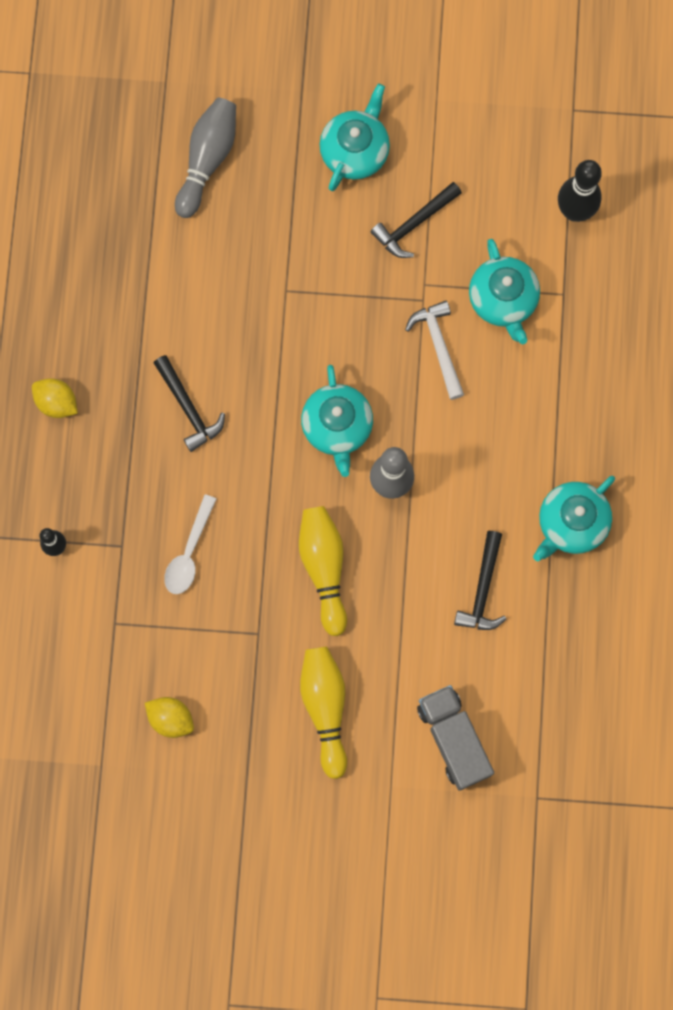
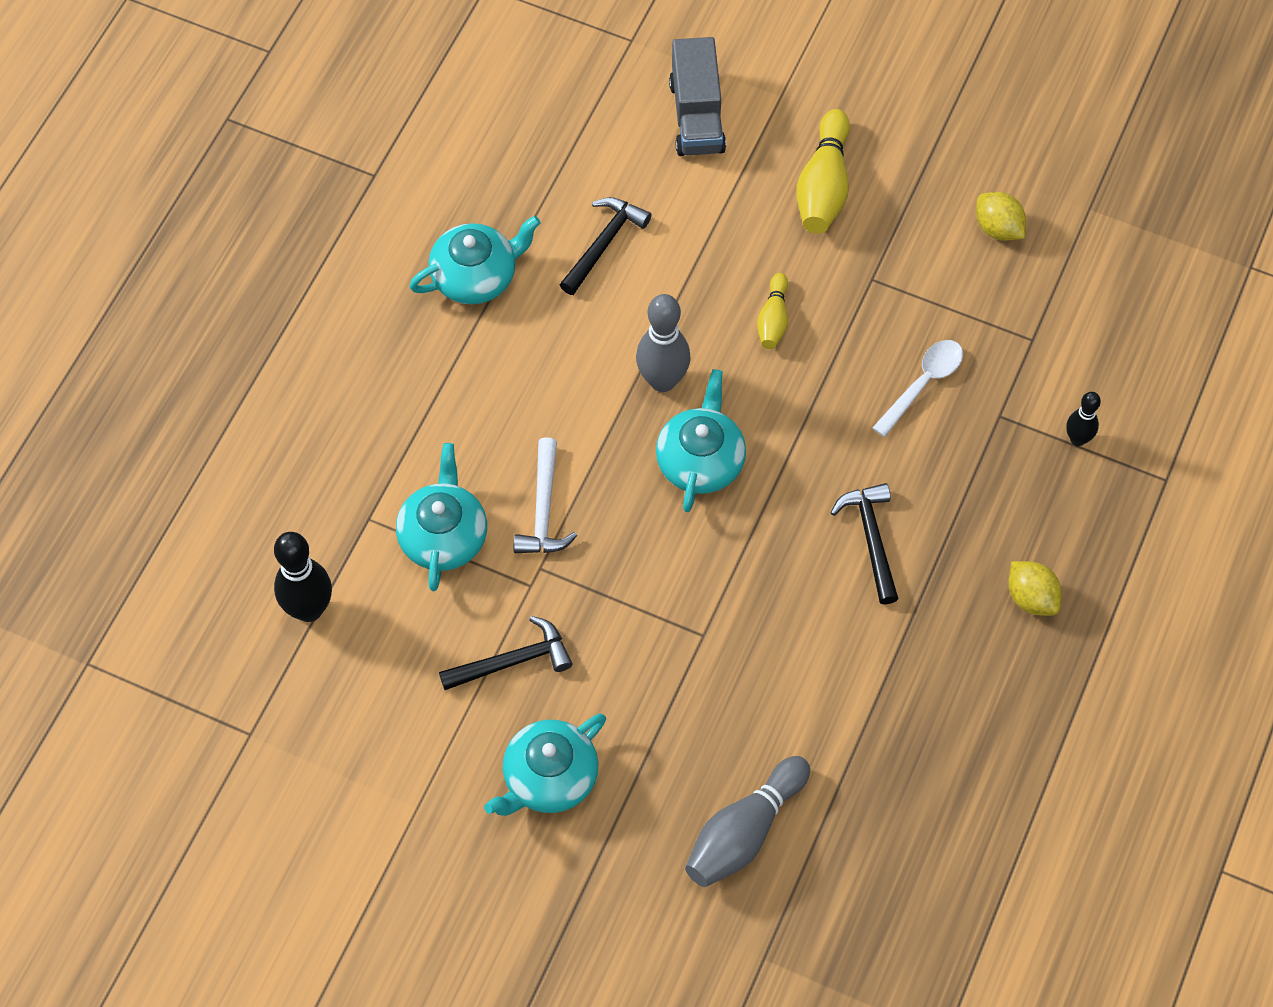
camera: 160 degrees left, 15 degrees down
(324, 568) = (773, 319): yellow bowling pin -> yellow bowling pin, size x0.58

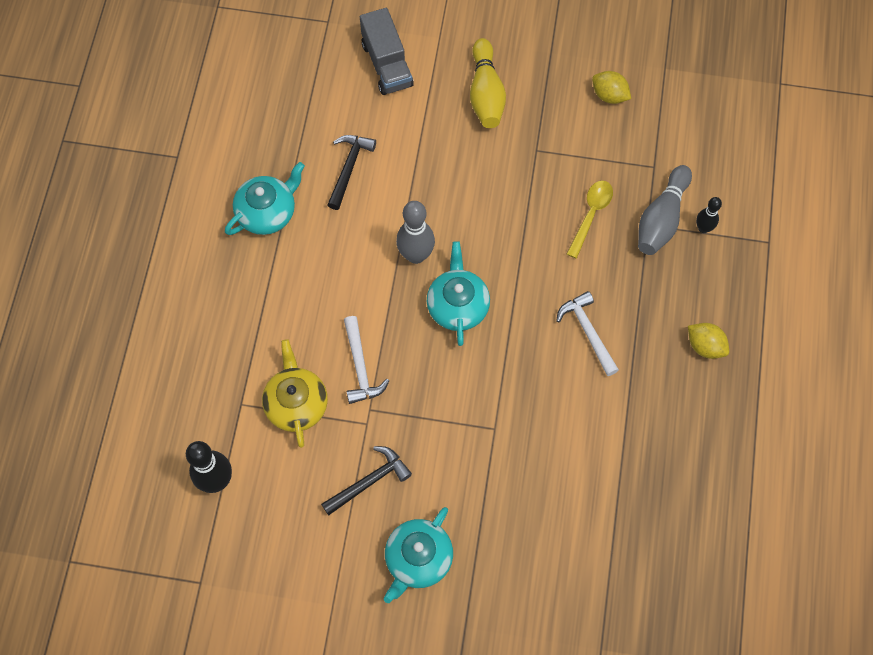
camera: 15 degrees left, 5 degrees up
(443, 536) = (296, 403): turquoise teapot -> yellow teapot
(744, 832) = (562, 562): grey bowling pin -> grey bowling pin (661, 219)
(773, 319) = (478, 194): yellow bowling pin -> none
(871, 539) = (588, 332): black hammer -> white hammer
(923, 384) = (591, 215): white spoon -> yellow spoon

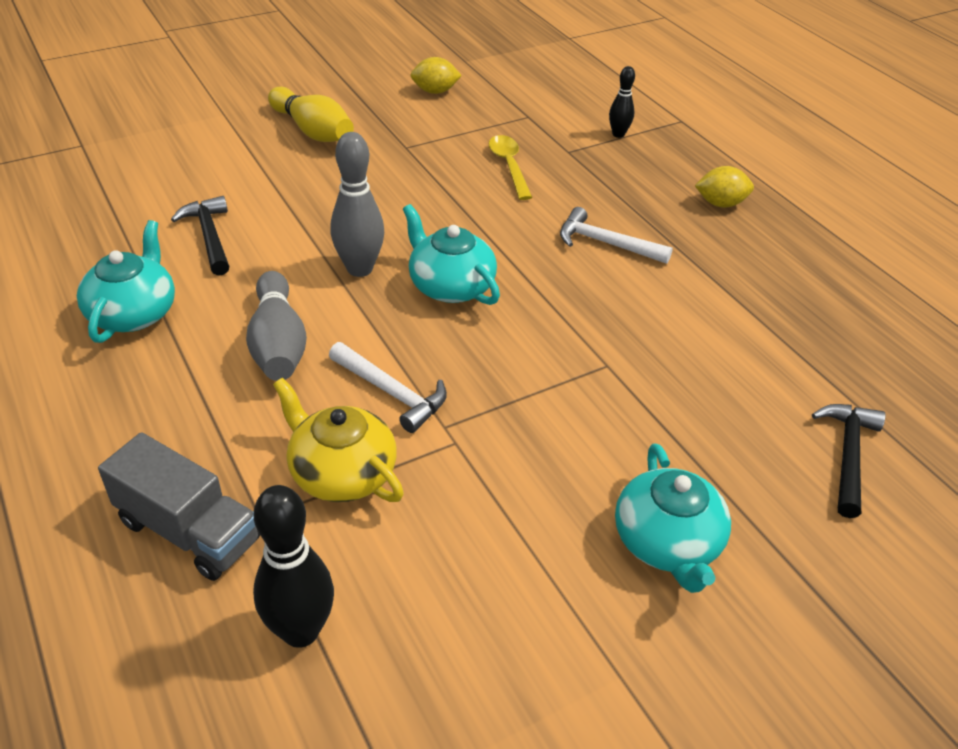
camera: 40 degrees left, 25 degrees down
(369, 481) = (519, 499): black hammer -> black hammer (847, 456)
(387, 64) = (182, 149): grey truck -> grey truck (189, 531)
(661, 219) = (575, 143): grey bowling pin -> grey bowling pin (278, 343)

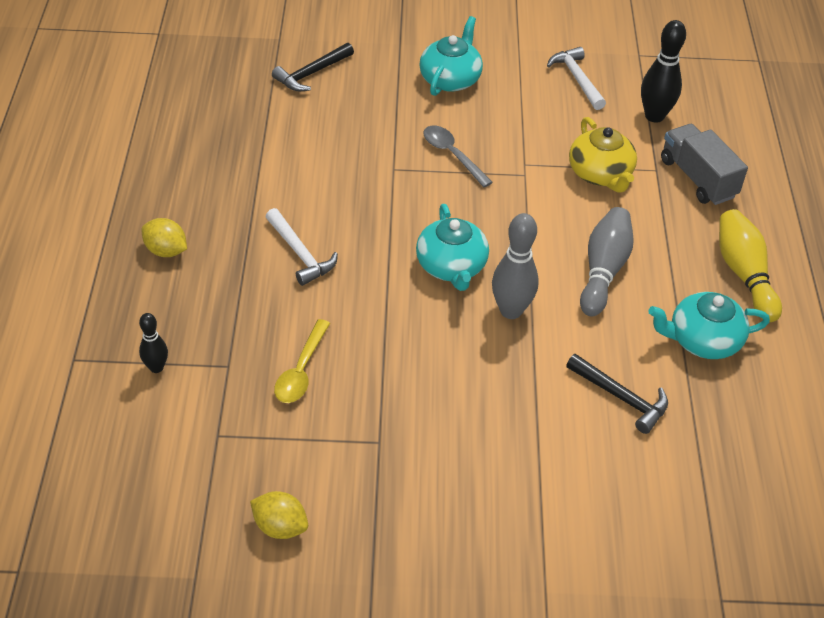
camera: 150 degrees left, 5 degrees up
(134, 313) = (702, 340): turquoise teapot -> turquoise teapot turned 45 degrees clockwise
(209, 237) = (621, 397): black hammer -> black hammer turned 60 degrees counterclockwise
(312, 131) = (460, 512): yellow bowling pin -> yellow bowling pin (744, 274)
(391, 392) = (544, 207): white hammer -> white hammer (577, 79)
(556, 414) = (452, 155): none -> grey spoon

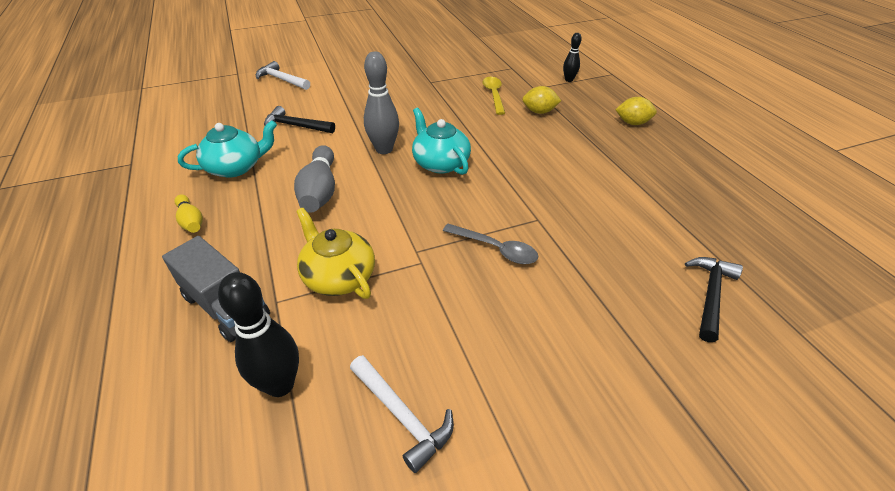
camera: 160 degrees right, 5 degrees down
(280, 527) = (456, 52): yellow lemon -> yellow lemon (539, 112)
(300, 253) = (550, 143): white hammer -> white hammer (282, 80)
(450, 79) = (562, 347): turquoise teapot -> none
(744, 274) = (191, 221): yellow bowling pin -> yellow bowling pin, size x0.58

